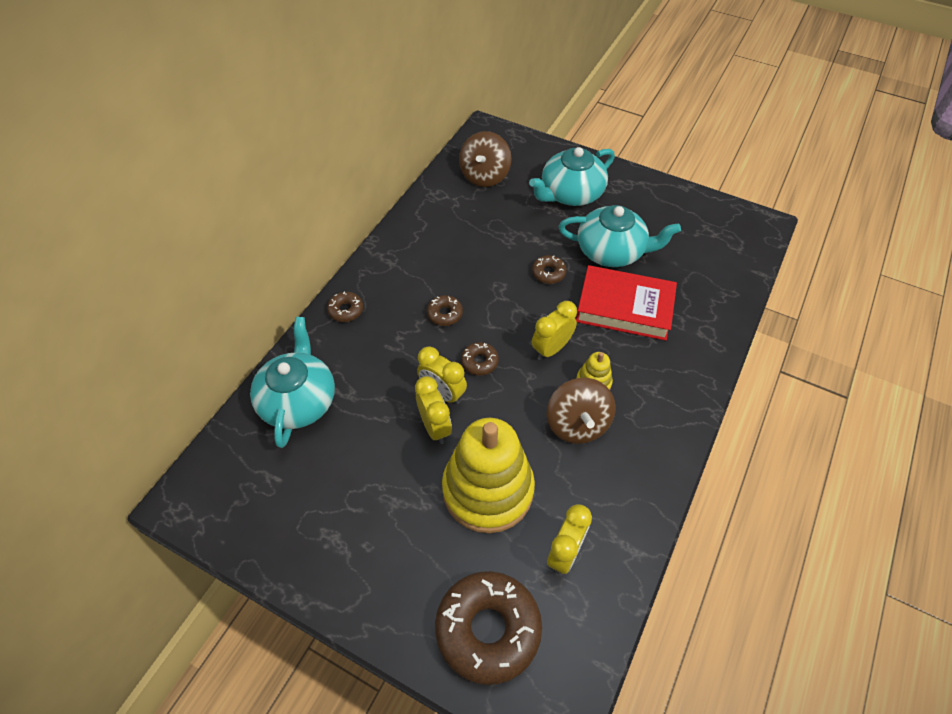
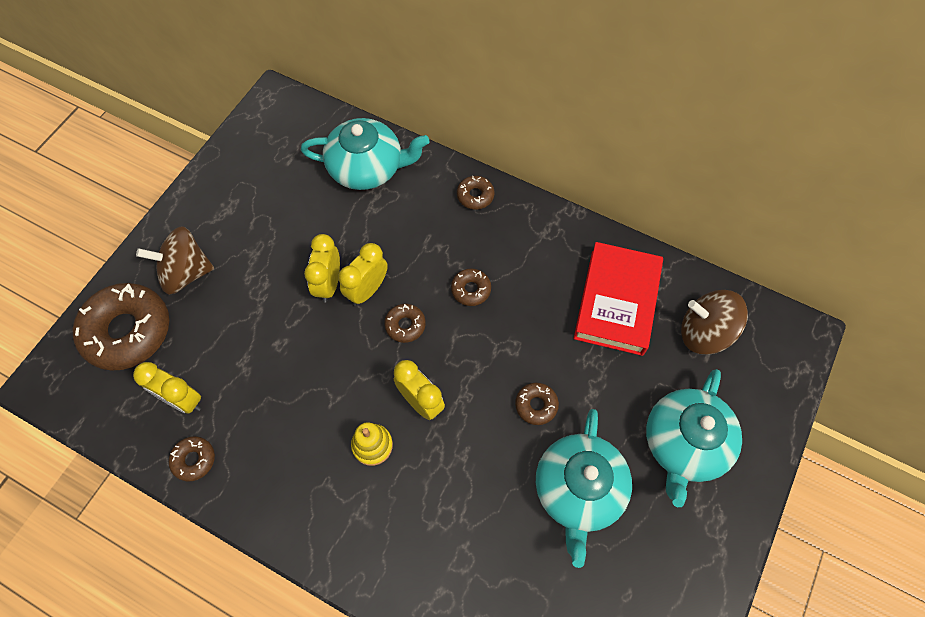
camera: 90 degrees right, 10 degrees up
(435, 427) = (329, 284): yellow clock -> yellow clock turned 120 degrees clockwise
(488, 490) = (256, 332): yellow stacking toy -> none
(570, 193) = (684, 444): turquoise teapot -> turquoise teapot turned 120 degrees counterclockwise
(577, 424) = (320, 423): brown spinning top -> brown spinning top (186, 273)
(624, 307) = (482, 495): red book -> red book (616, 302)
(625, 532) = (194, 460): none -> brown donut

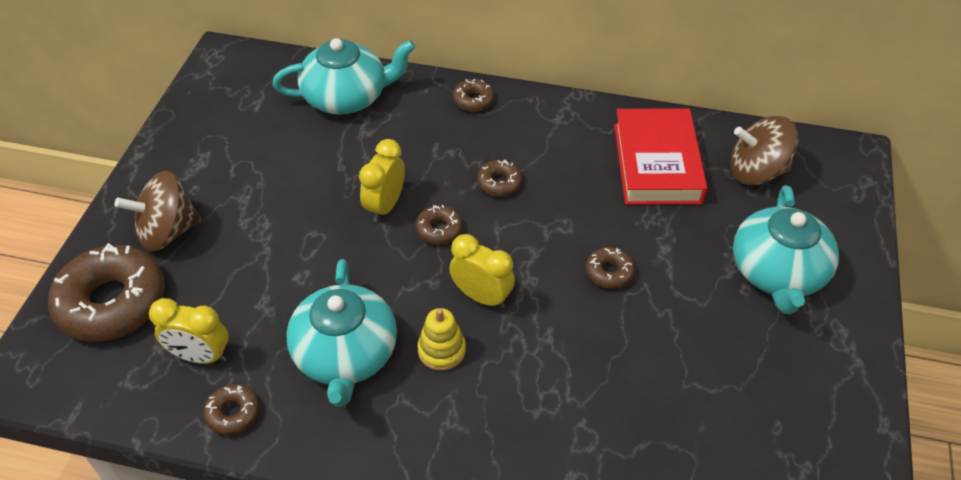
camera: 15 degrees left, 15 degrees down
(329, 284) = (339, 209): yellow clock -> none
(578, 490) = (685, 340): turquoise teapot -> turquoise teapot (345, 354)

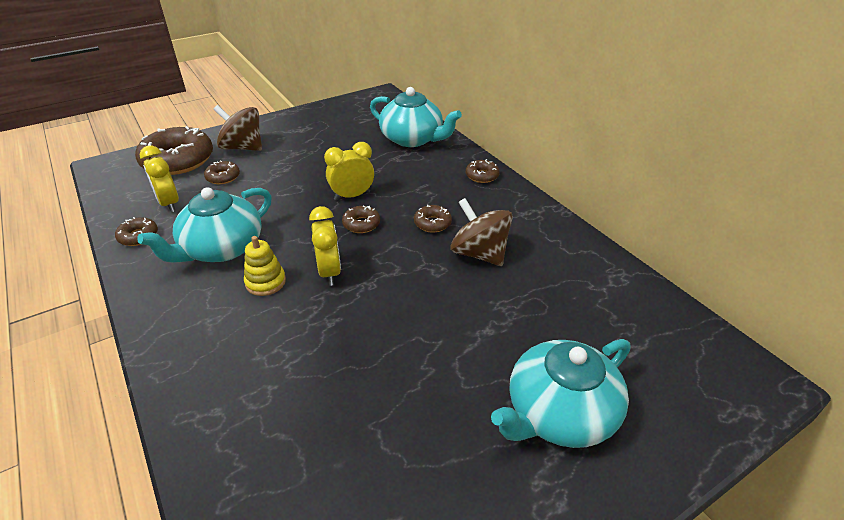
camera: 45 degrees right, 10 degrees down
(609, 272) = (426, 316): brown donut -> brown donut (223, 177)
(657, 163) = (560, 277): red book -> none
(756, 171) = (640, 333): brown spinning top -> brown spinning top (479, 253)

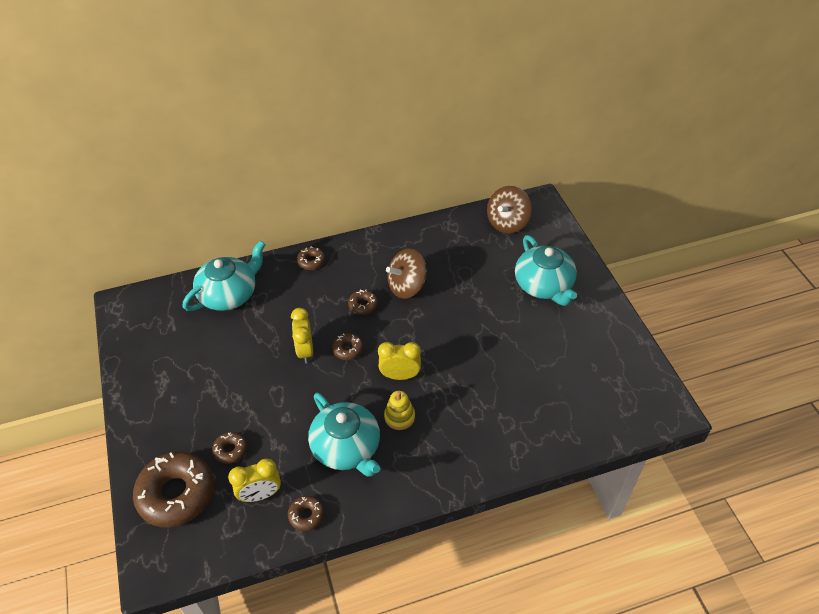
camera: 75 degrees left, 10 degrees up
(243, 147) = (177, 433): brown spinning top -> brown spinning top (507, 223)

